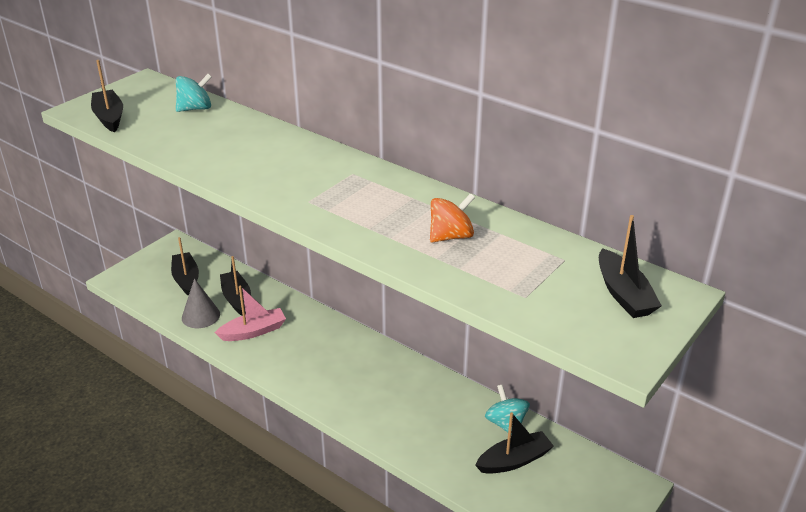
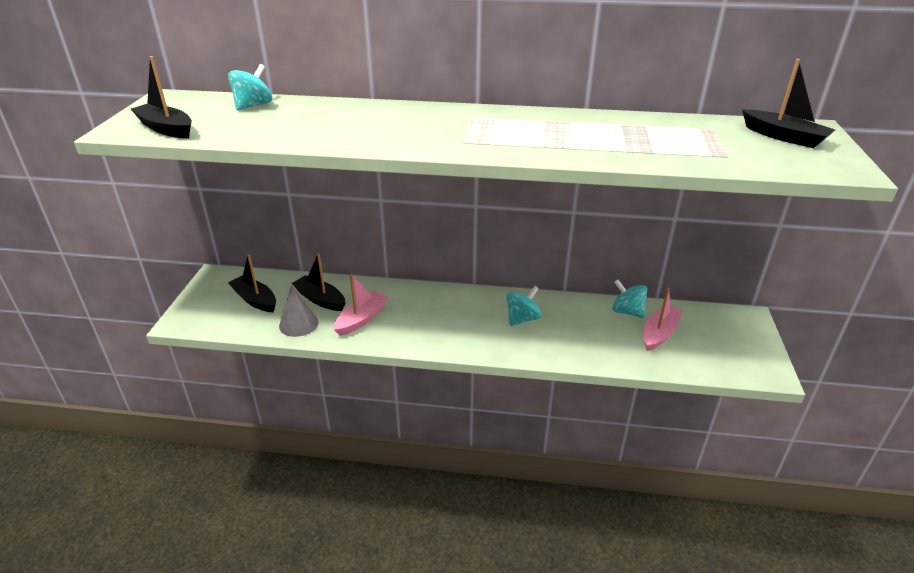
camera: 30 degrees left, 0 degrees up
(393, 388) = (522, 319): none -> turquoise spinning top
(451, 236) = (614, 135): orange spinning top -> none
(514, 460) = (659, 333): black boat -> pink boat

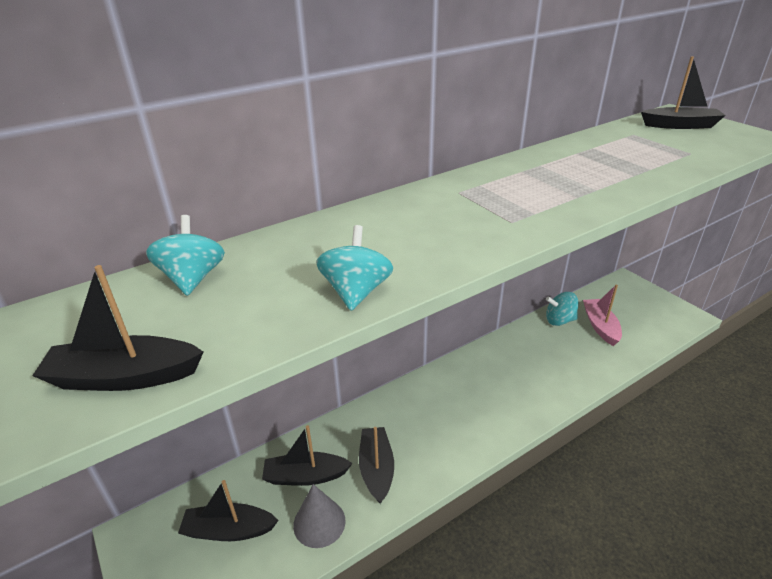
camera: 40 degrees left, 0 degrees up
(361, 319) = (376, 469): pink boat -> black boat
(522, 319) = (504, 373): turquoise spinning top -> turquoise spinning top (356, 292)

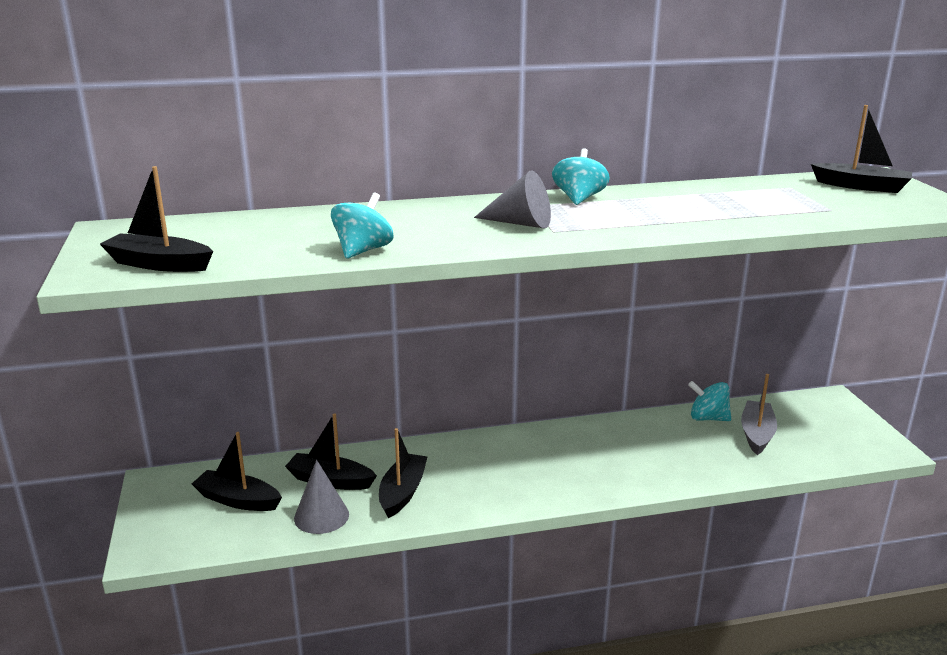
camera: 20 degrees right, 10 degrees down
(193, 278) = (246, 224): turquoise spinning top -> turquoise spinning top (579, 199)
(473, 217) = (520, 223): none -> grey cone
(600, 326) = (757, 434): pink boat -> grey boat

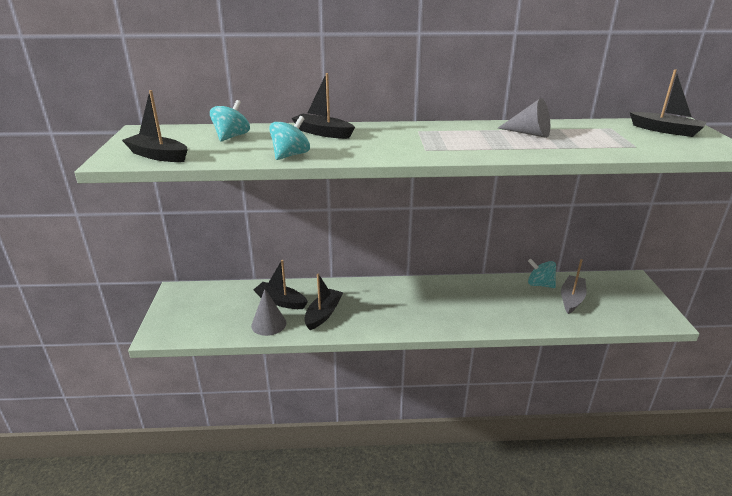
camera: 10 degrees right, 5 degrees up
(237, 500) = (221, 308): black boat -> black boat (322, 133)
(520, 223) = (405, 143): grey cone -> grey cone (529, 133)
(579, 199) = (453, 128): turquoise spinning top -> turquoise spinning top (231, 137)

